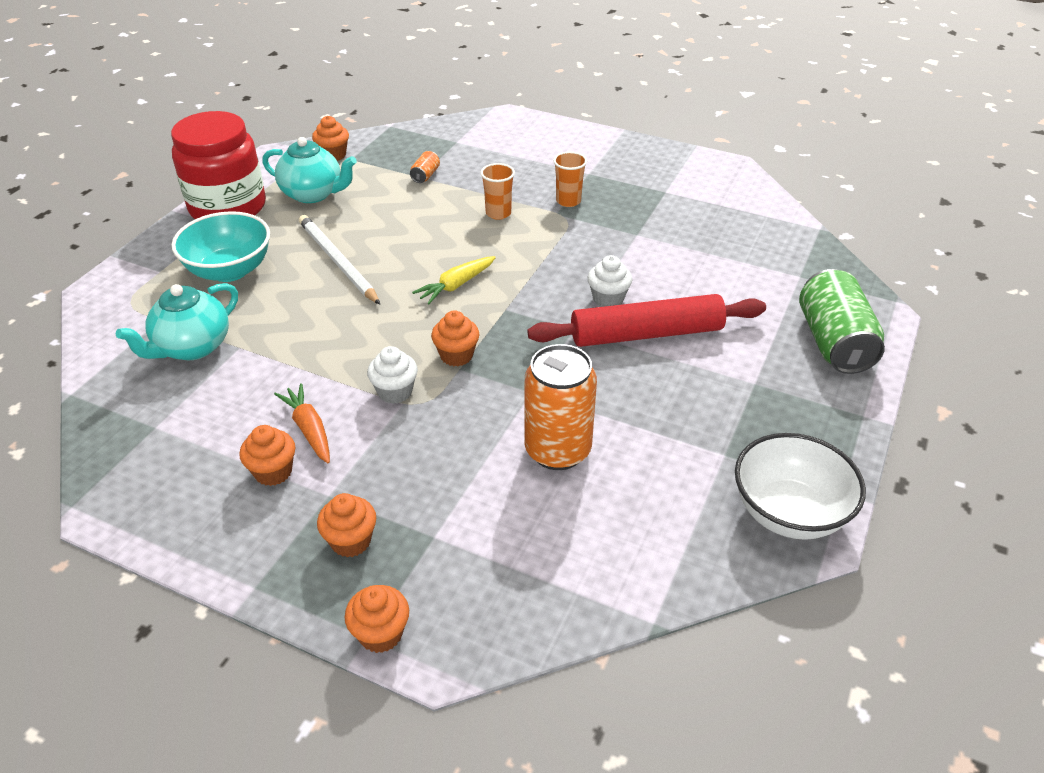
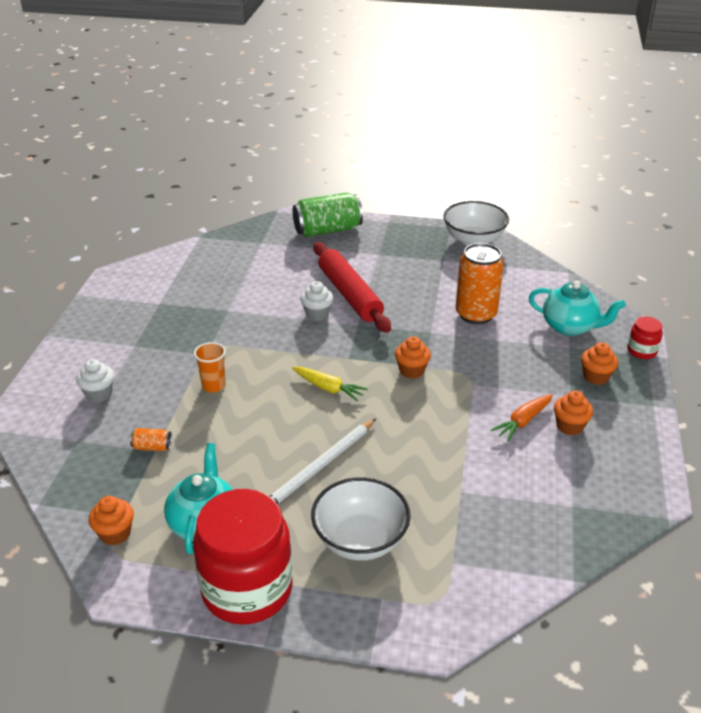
camera: 105 degrees left, 5 degrees down
(192, 347) = (476, 522): turquoise teapot -> turquoise teapot (570, 327)
(229, 270) = (360, 540): turquoise bowl -> white bowl
(381, 634) = (641, 351): orange cupcake -> red jar
(395, 392) = (464, 390): white cupcake -> white cupcake (99, 394)
(568, 201) = (185, 350): orange cup -> none

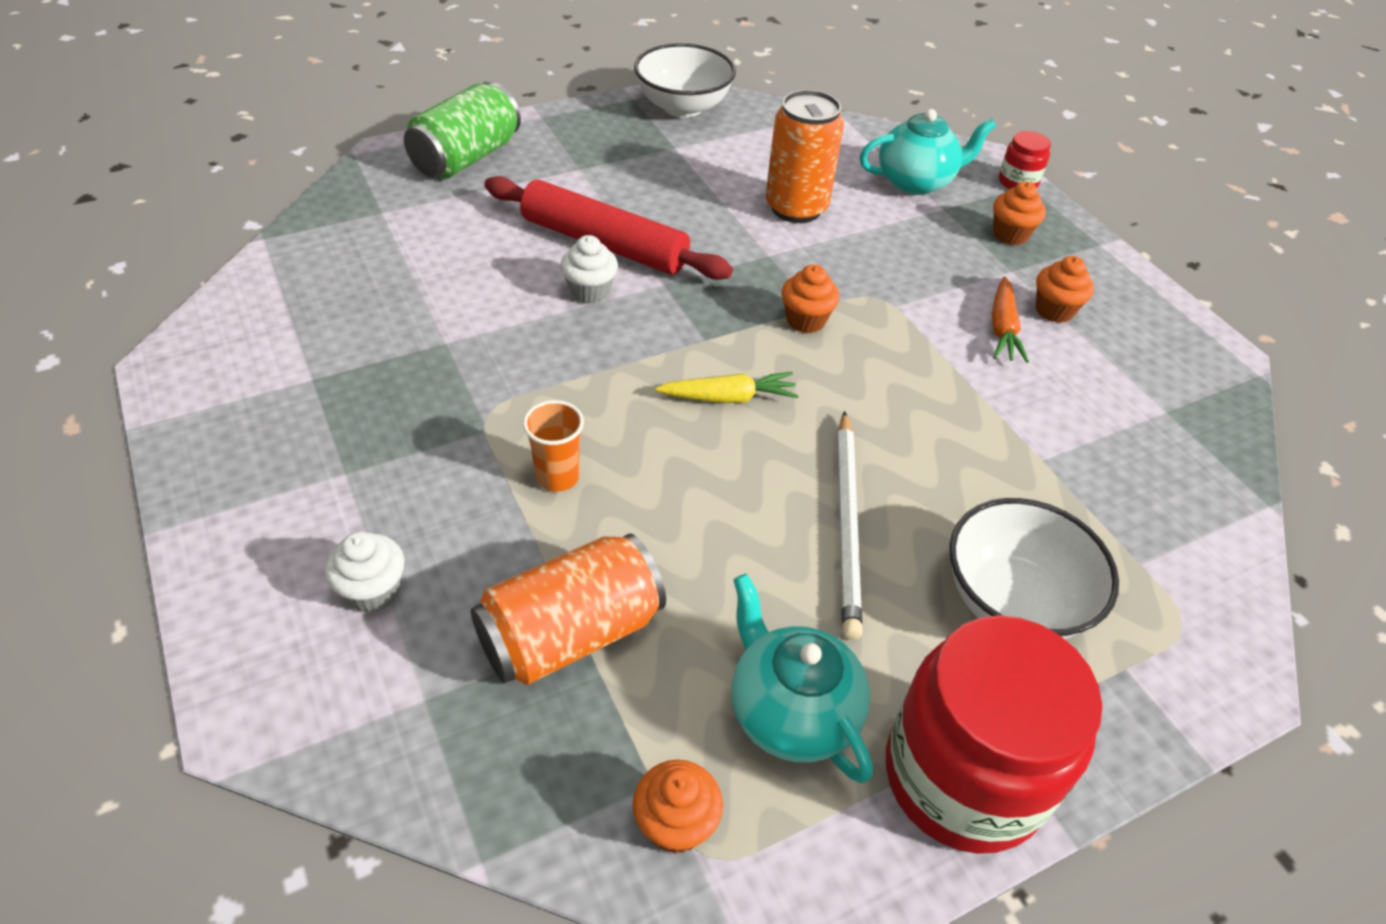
camera: 40 degrees left, 10 degrees up
(152, 447) = (571, 633): orange can -> orange can, size x2.35

